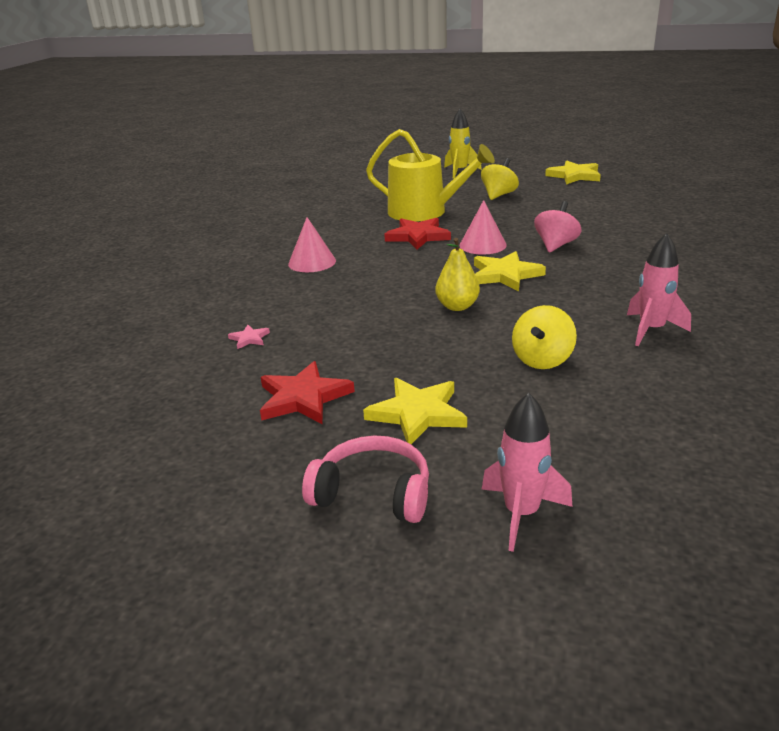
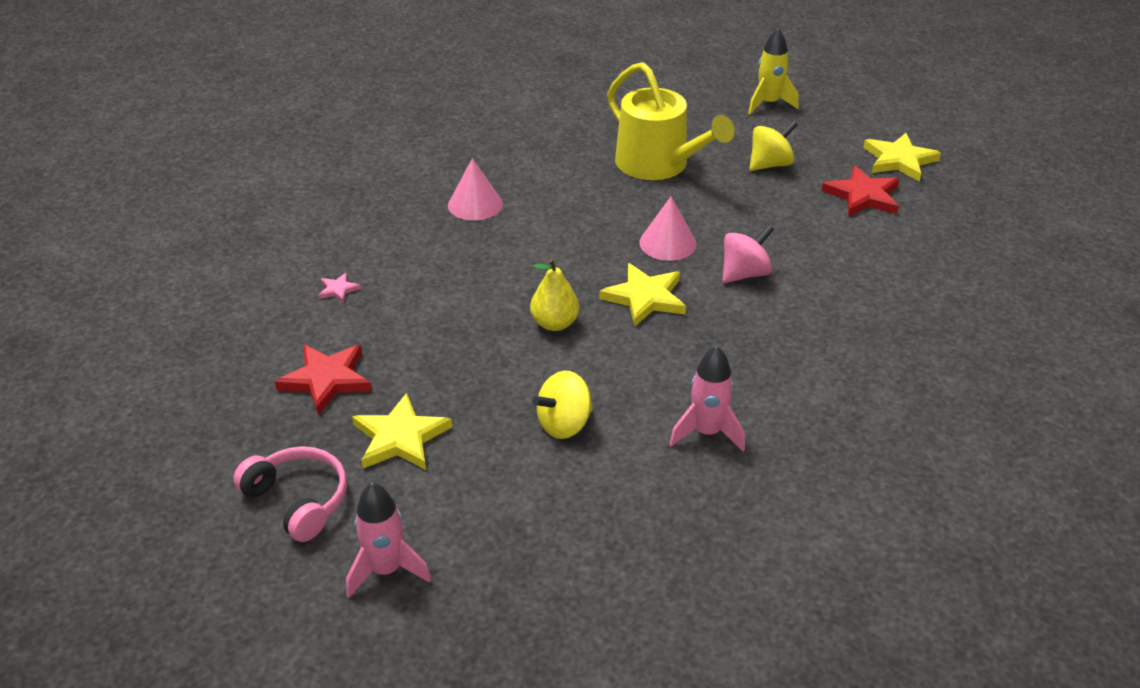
camera: 25 degrees right, 10 degrees up
(418, 236) = (614, 203): red star -> red star (863, 196)

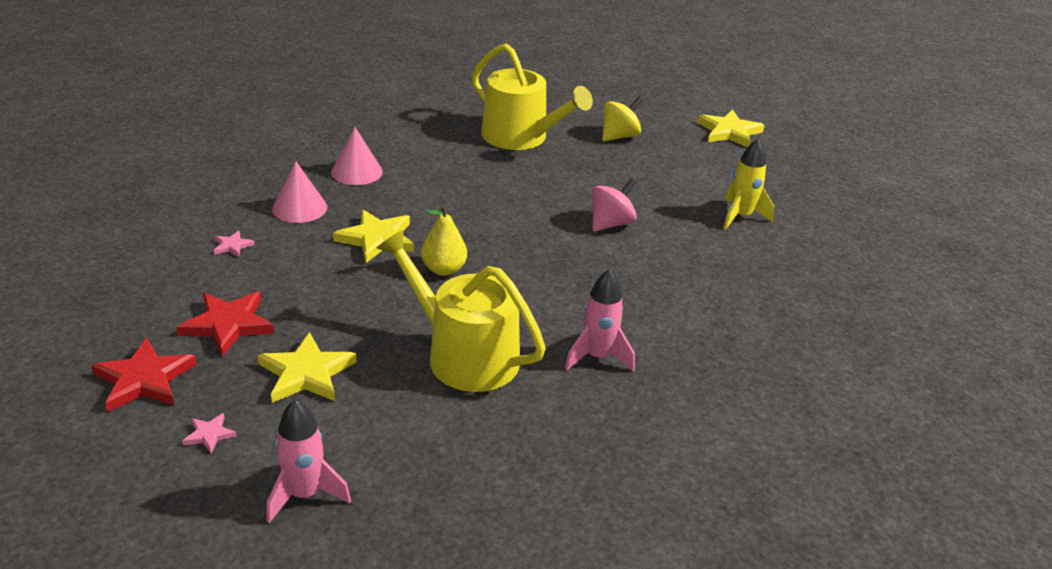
camera: 10 degrees left, 5 degrees down
(298, 500) = (209, 435): pink headphones -> pink star
(564, 424) = (464, 355): yellow spinning top -> yellow watering can
(645, 298) = (524, 245): yellow star -> yellow star (377, 239)
(667, 243) = (538, 200): pink cone -> pink cone (299, 208)
(768, 104) = (610, 89): yellow rocket -> yellow rocket (740, 217)
(863, 196) = (703, 160): red star -> red star (144, 380)

